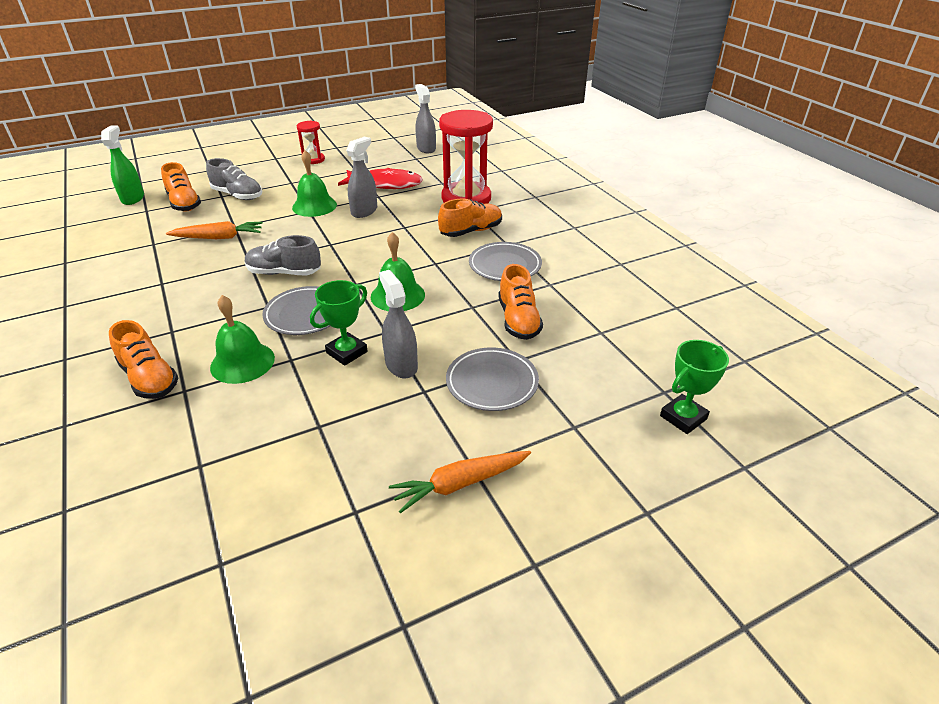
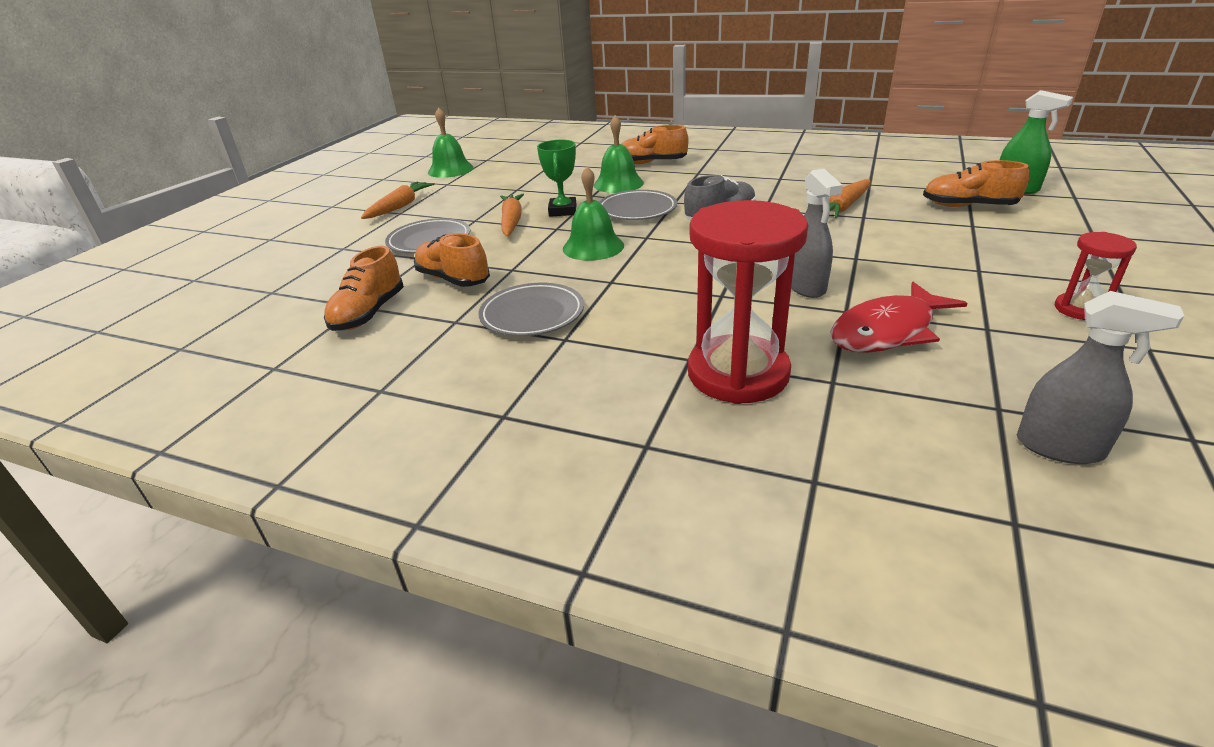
camera: 140 degrees right, 5 degrees down
(238, 195) = (963, 233): grey shoe -> none
(314, 206) = (867, 264): green bell -> green bell (450, 170)
(401, 365) = (512, 221): grey spray bottle -> orange carrot
(471, 231) = (637, 331): orange shoe -> orange shoe (369, 313)
(683, 417) = (249, 284): green trophy -> none

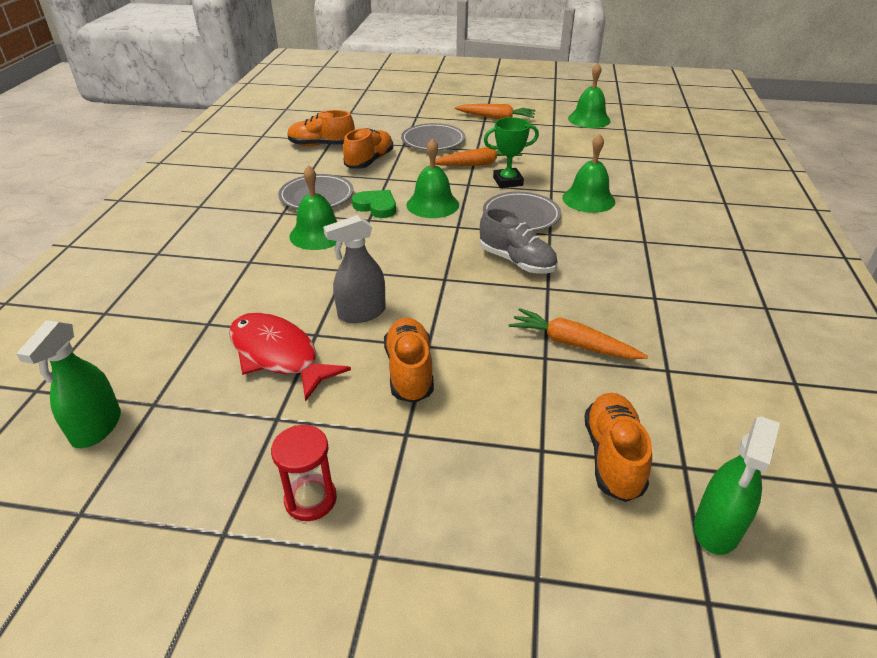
camera: 75 degrees right, 5 degrees up
(582, 277) = (376, 206): none -> green heart
(635, 312) = (318, 234): none -> green bell
(651, 163) = (663, 211): orange shoe -> orange shoe (409, 371)
(738, 374) = (226, 282): red hourglass -> none
(1060, 447) = (96, 427): grey spray bottle -> green spray bottle

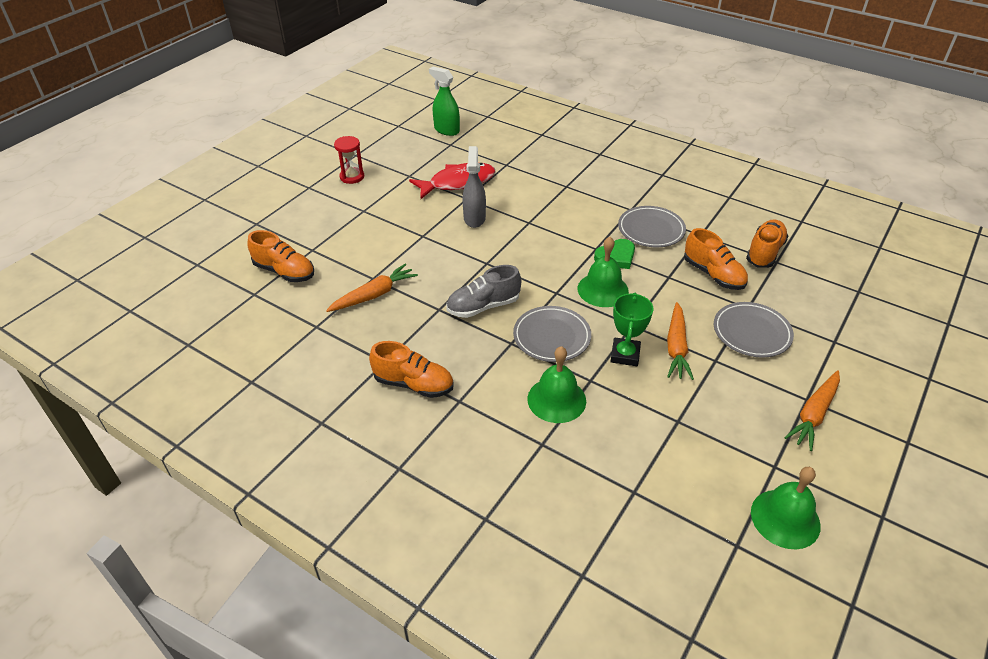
camera: 115 degrees right, 5 degrees up
(318, 234) = (586, 219): green bell -> none
(409, 371) = (407, 223): orange shoe -> orange shoe (413, 384)
(717, 528) = (217, 285): green spray bottle -> none

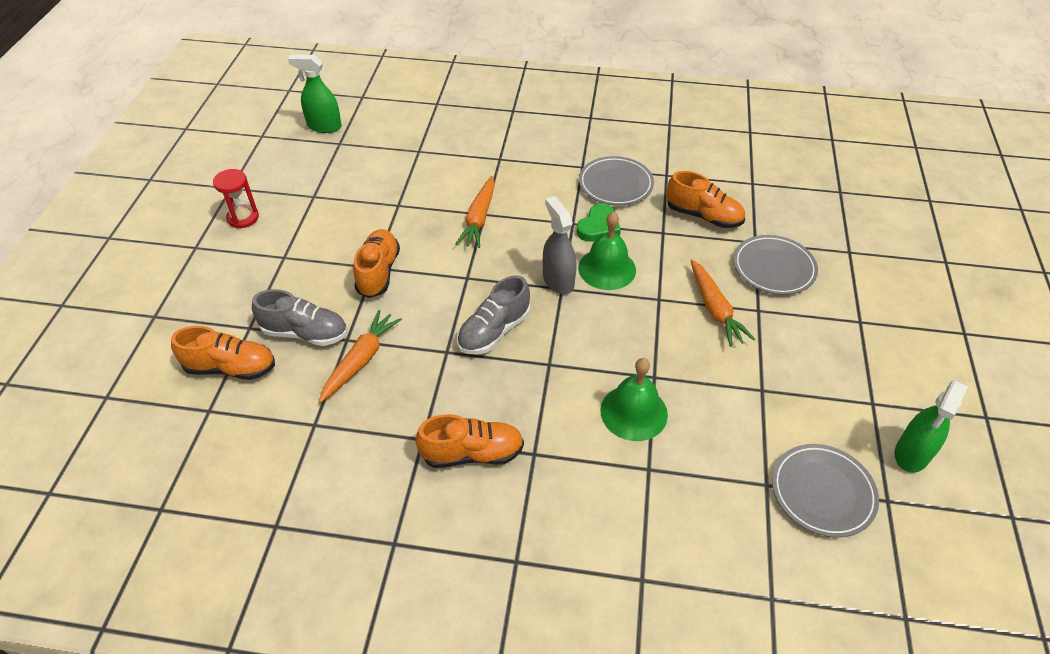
camera: 25 degrees left, 5 degrees up
(347, 265) = (305, 333): none -> grey shoe
(458, 183) = (376, 189): red fish -> none
(474, 218) = (421, 227): grey spray bottle -> grey spray bottle (558, 280)
(551, 337) = (587, 342): grey plate -> grey plate (822, 492)
(625, 355) = (671, 335): green trophy -> none
(764, 252) = (736, 177): orange shoe -> orange shoe (378, 272)
(785, 518) = (911, 454): green bell -> green spray bottle
(814, 414) = (874, 335): orange carrot -> orange carrot (479, 218)

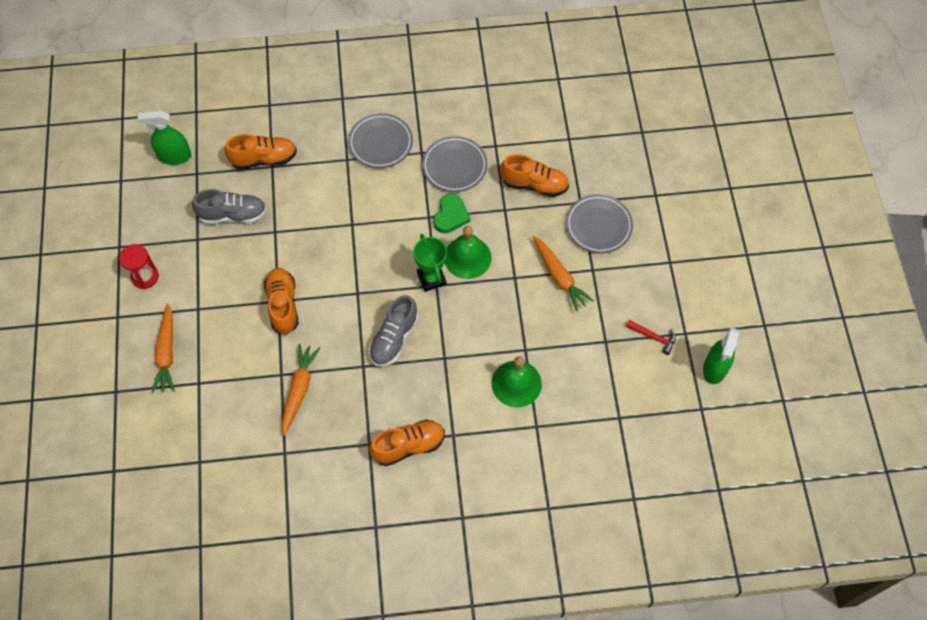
camera: 15 degrees left, 15 degrees up
(231, 368) = (200, 422): orange shoe -> orange shoe (264, 159)
(305, 333) = (245, 376): grey shoe -> grey shoe (233, 215)
(479, 218) = (349, 230): orange carrot -> orange carrot (166, 353)
(558, 280) = (431, 278): grey spray bottle -> green trophy
(822, 492) = (657, 414): grey plate -> grey plate (380, 143)
(828, 399) = (653, 337): none -> red hammer

